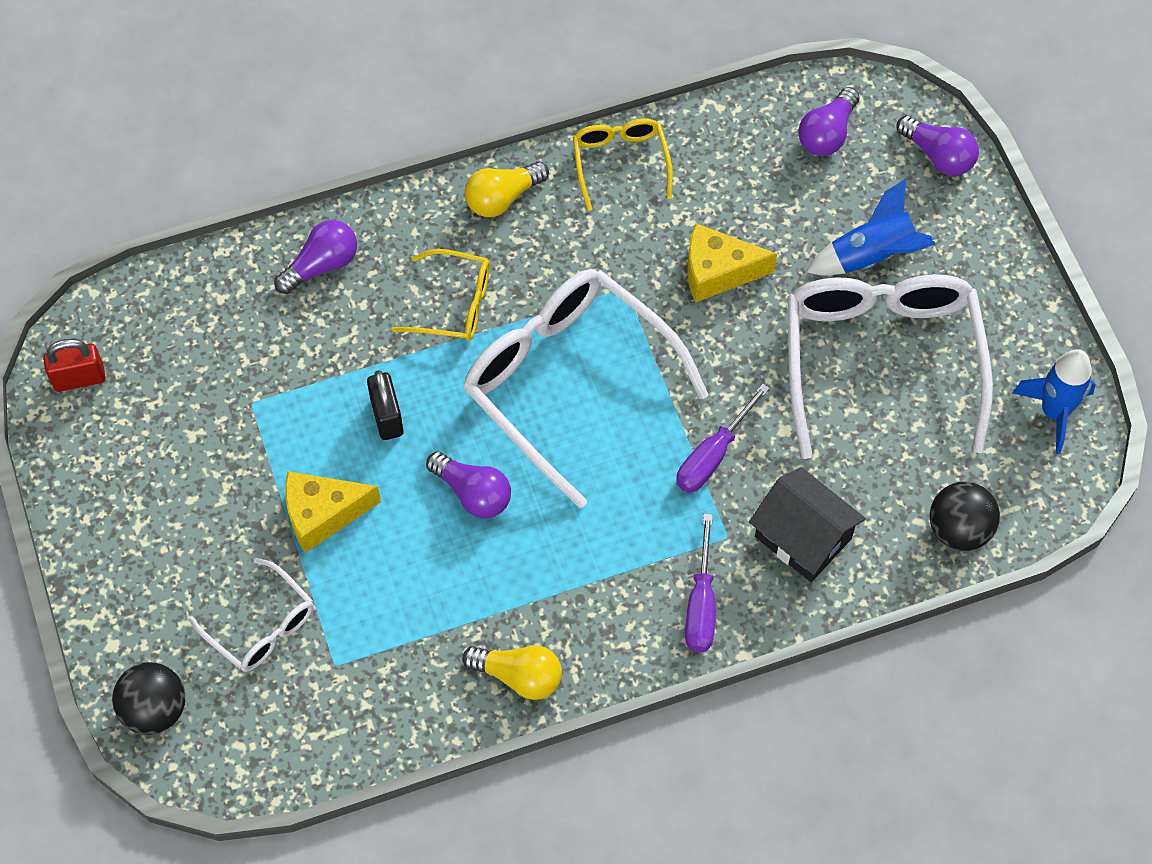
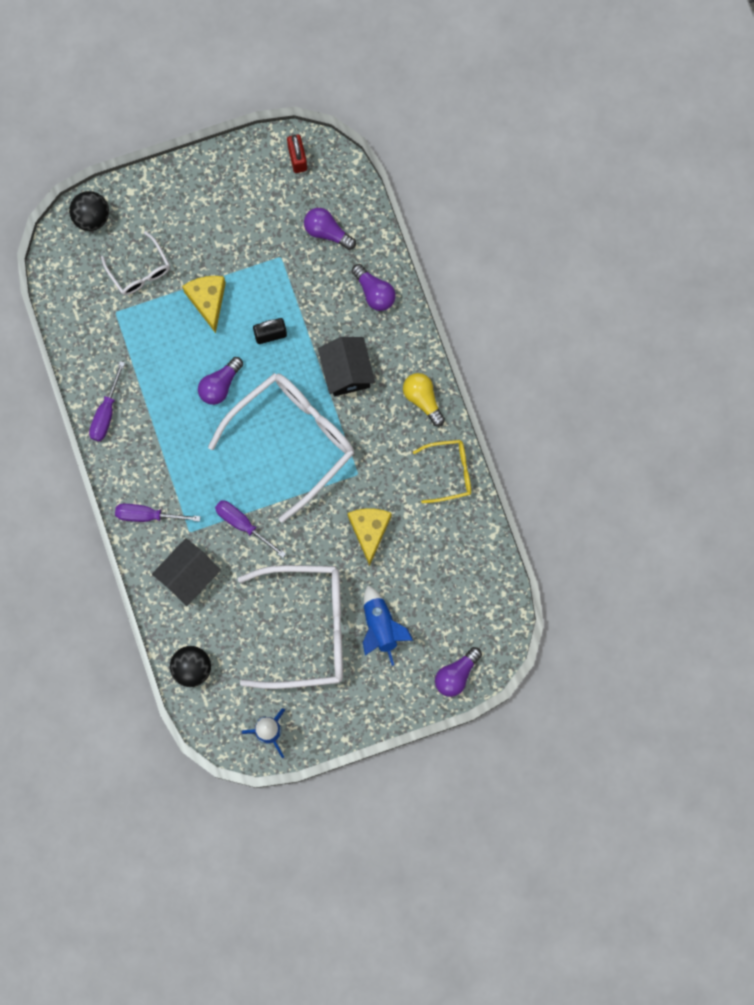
camera: 90 degrees right, 15 degrees up
(261, 626) = (139, 271): white glasses -> white glasses turned 75 degrees counterclockwise
(454, 304) = (346, 372): yellow glasses -> black house
(519, 676) = (106, 413): yellow light bulb -> purple screwdriver
(827, 134) = (472, 604): purple light bulb -> purple light bulb (327, 232)

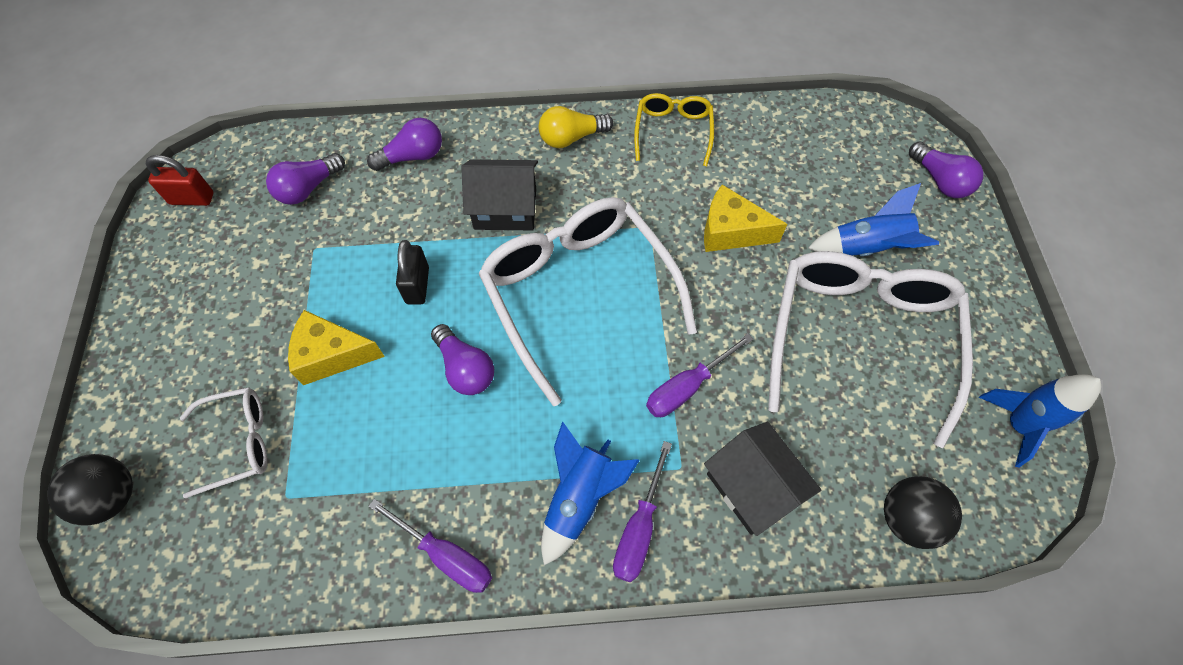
camera: 75 degrees left, 15 degrees down
(156, 477) = (580, 498): none -> blue rocket

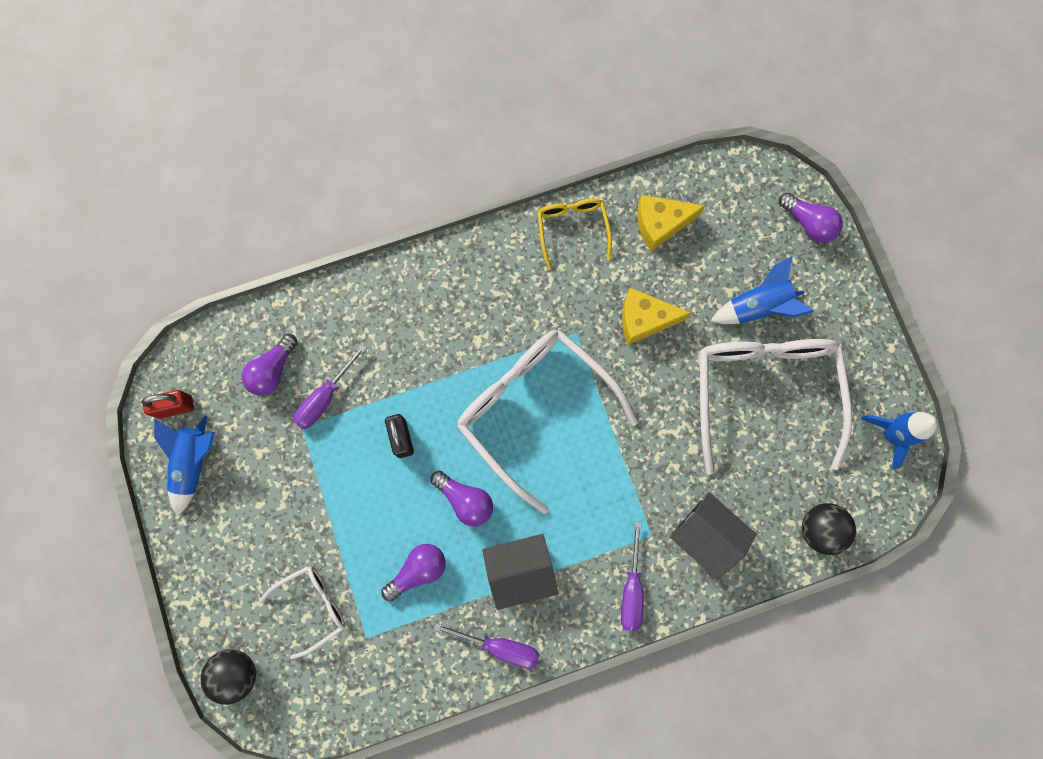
camera: 15 degrees left, 15 degrees up
(332, 355) = (356, 517): yellow cheese -> yellow cheese (661, 224)
(413, 156) = (352, 314): purple light bulb -> purple light bulb (418, 570)
(505, 209) = (450, 346): black house -> black house (520, 570)
(571, 138) = (485, 258): yellow light bulb -> none
(580, 498) = (583, 578): blue rocket -> blue rocket (194, 463)
(687, 387) = (640, 469): purple screwdriver -> purple screwdriver (325, 397)

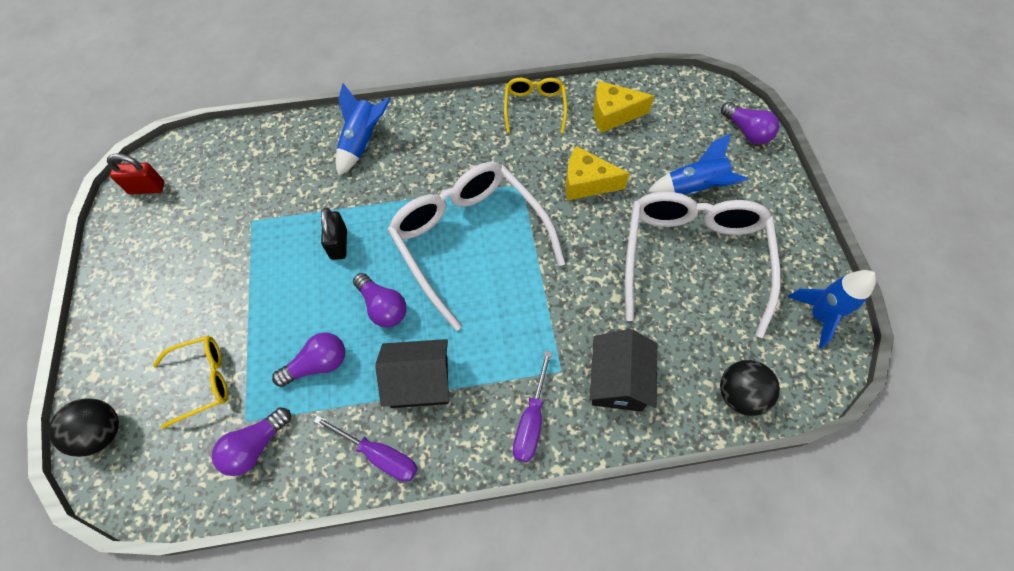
camera: 10 degrees right, 15 degrees down
(194, 463) = (144, 235): blue rocket -> blue rocket (362, 142)
(273, 370) = (243, 173): purple light bulb -> purple light bulb (255, 446)
(312, 606) = (202, 380): white glasses -> yellow glasses
(325, 397) = (280, 201): purple screwdriver -> none
(706, 535) = (618, 380): black house -> black house turned 45 degrees clockwise

